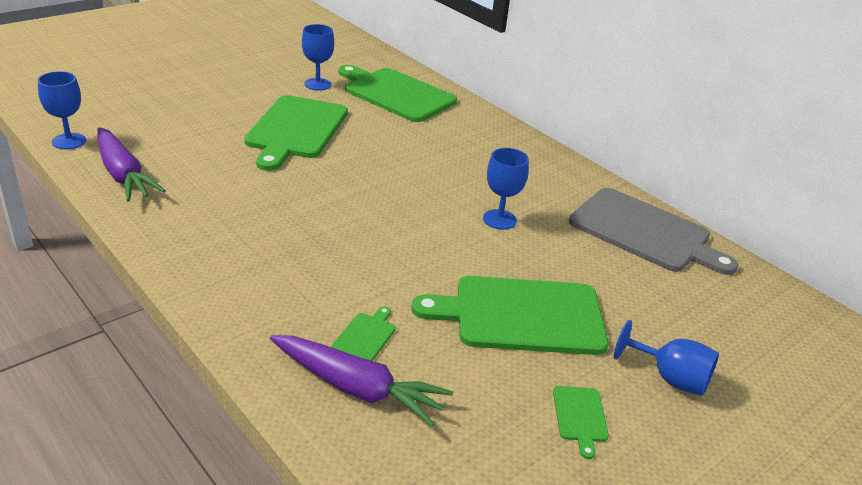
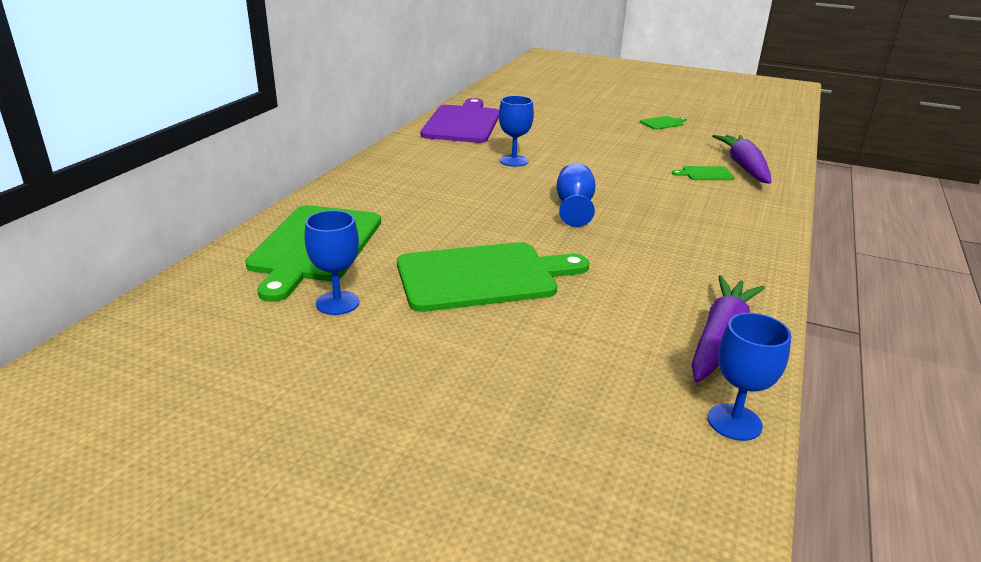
camera: 115 degrees left, 5 degrees down
(522, 315) = (610, 142): green cutting board -> none
(644, 232) = (462, 123): grey cutting board -> purple cutting board
(670, 378) = (600, 110): blue goblet -> blue goblet (574, 207)

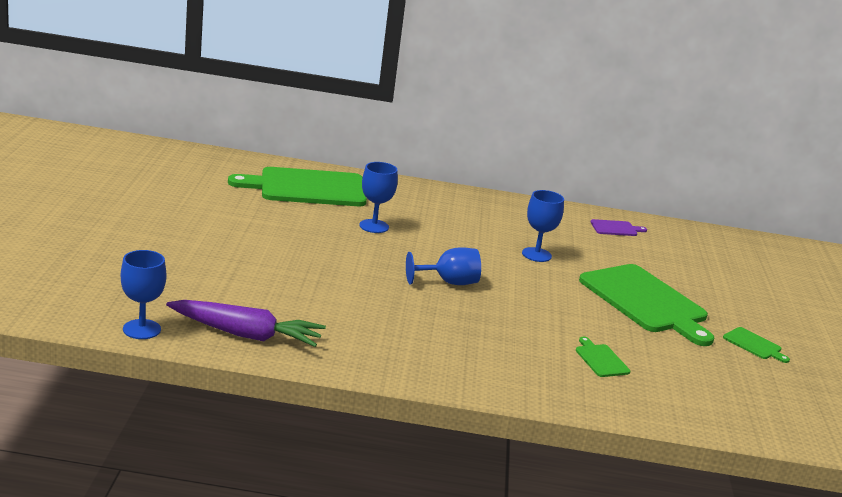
camera: 70 degrees right, 5 degrees down
(337, 303) = (235, 201): blue goblet -> blue goblet (374, 226)
(462, 123) = (615, 228): purple cutting board -> purple cutting board, size x0.42
(482, 276) = (295, 245): green cutting board -> green cutting board (645, 301)
(744, 167) = (648, 388): purple carrot -> none

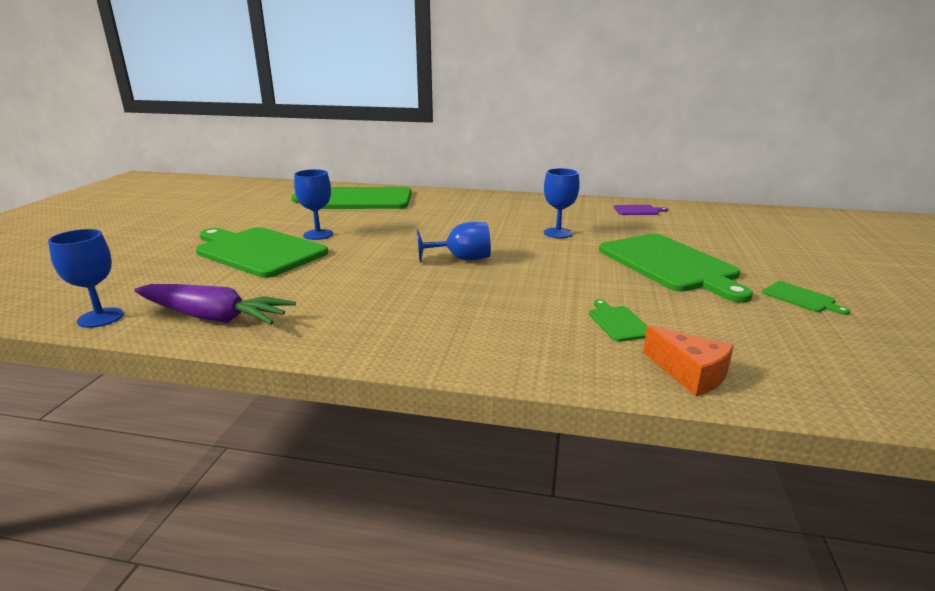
camera: 10 degrees right, 0 degrees up
(238, 259) = (258, 251): none -> green cutting board
(374, 226) = (406, 221): blue goblet -> blue goblet (318, 234)
(655, 406) = (689, 374): none -> orange cheese

